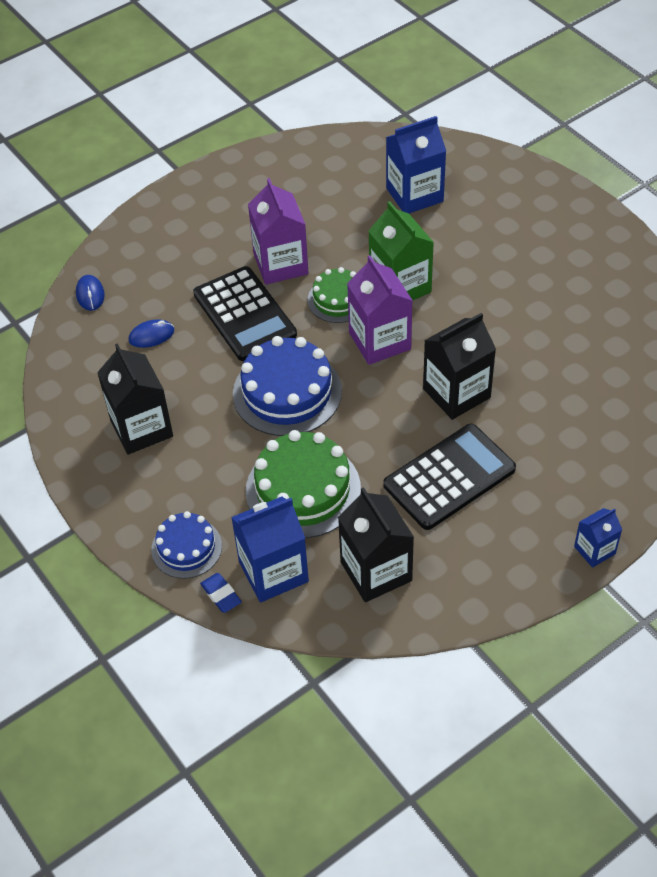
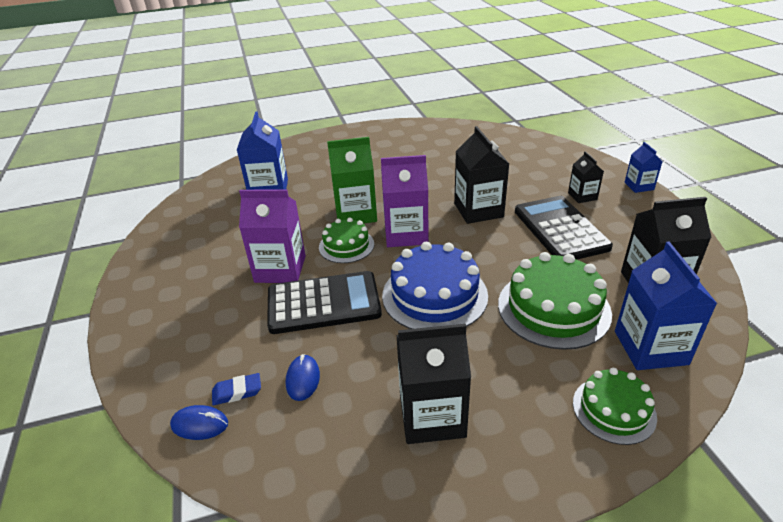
camera: 70 degrees left, 15 degrees down
(186, 548) = (614, 409): blue cake -> green cake
(221, 595) = (679, 393): blue eraser -> blue eraser (237, 392)
(537, 490) = (582, 196): none -> black carton

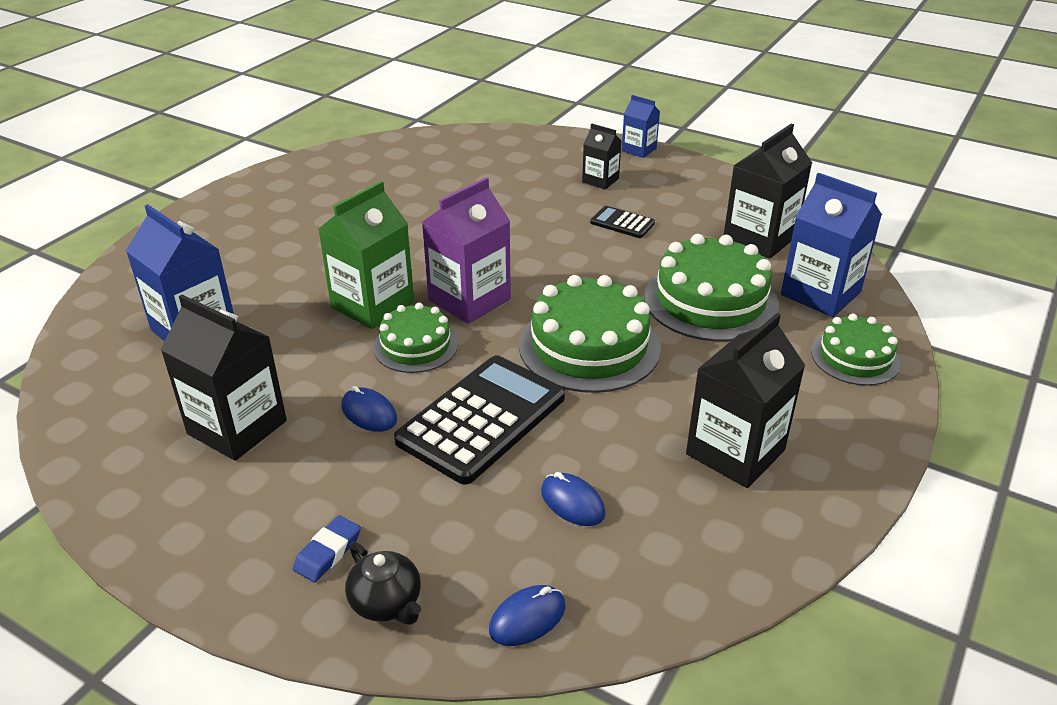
camera: 45 degrees left, 0 degrees up
(163, 368) = (387, 603): none -> black teapot
(237, 392) = (519, 561): blue eraser -> blue eraser (327, 552)
(280, 269) = (369, 413): purple carton -> blue mouse
(434, 295) = (589, 346): blue cake -> green cake
(478, 210) = (515, 238): black carton -> black carton (237, 427)
(560, 229) = (622, 223): black calculator -> black calculator, size x0.47

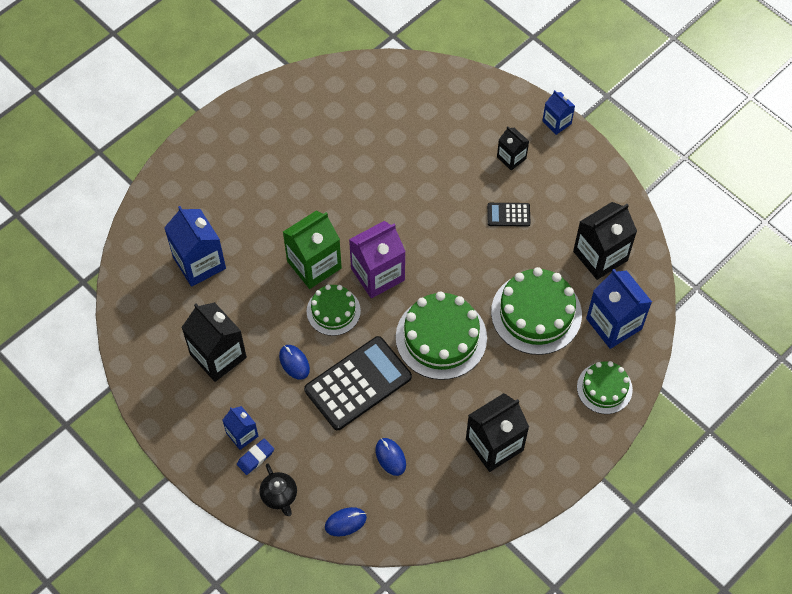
camera: 15 degrees right, 25 degrees up
(296, 523) = (242, 434): none -> blue carton
(622, 223) = (508, 215): black calculator -> black calculator turned 45 degrees counterclockwise

